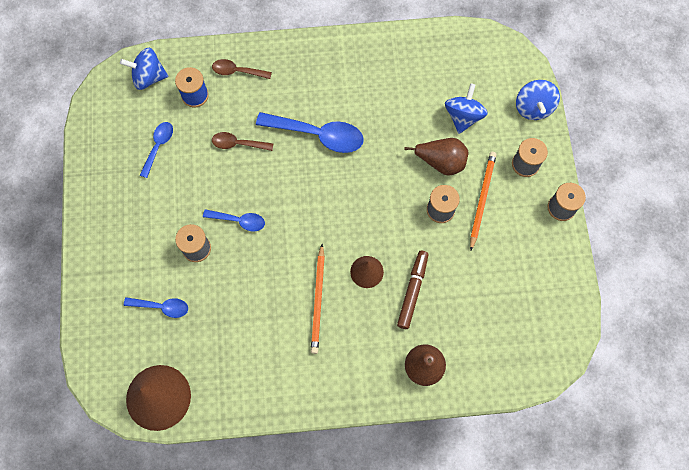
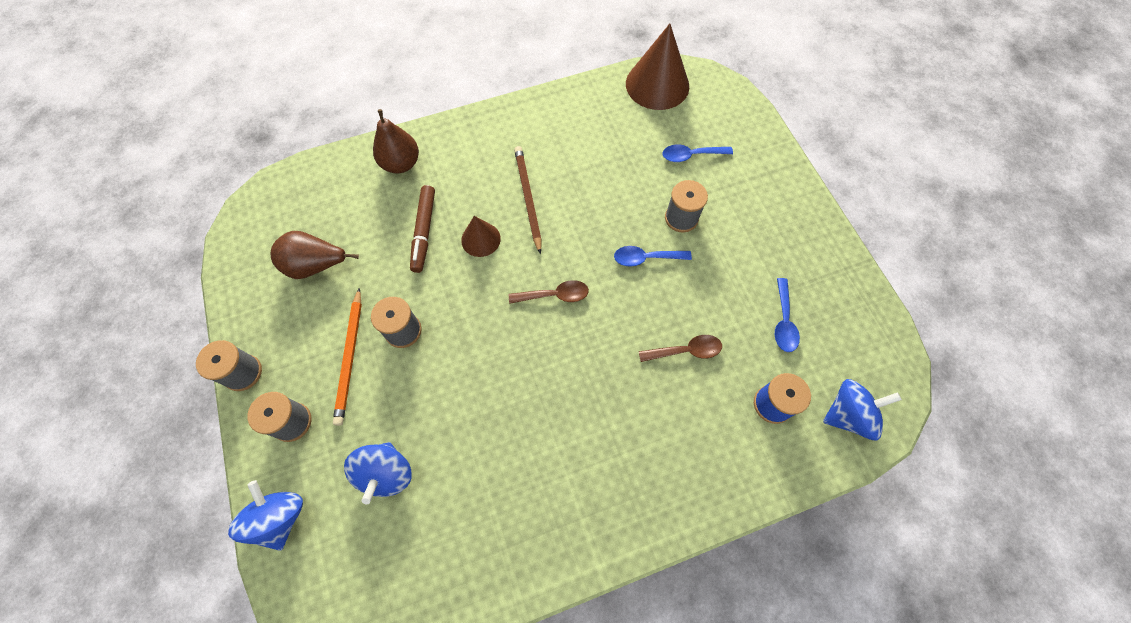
camera: 165 degrees right, 5 degrees down
(237, 71) = (731, 458): brown spoon -> brown spoon (555, 295)
(318, 135) = (585, 391): blue spoon -> none
(318, 300) = (528, 199): orange pencil -> brown pencil
(441, 162) = (410, 395): brown pear -> brown pear (316, 265)

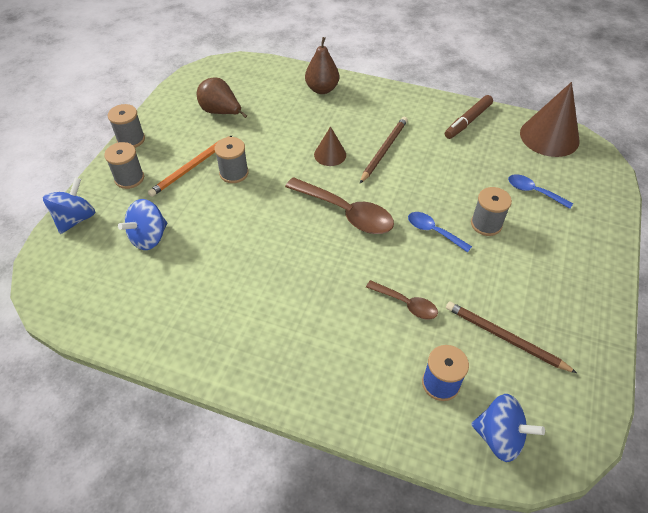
camera: 40 degrees right, 15 degrees down
(424, 232) = (299, 131): brown marker -> brown marker (467, 121)
(555, 295) = (346, 213): brown spoon -> brown spoon, size x1.79
(783, 321) = (505, 338): blue spoon -> brown pencil

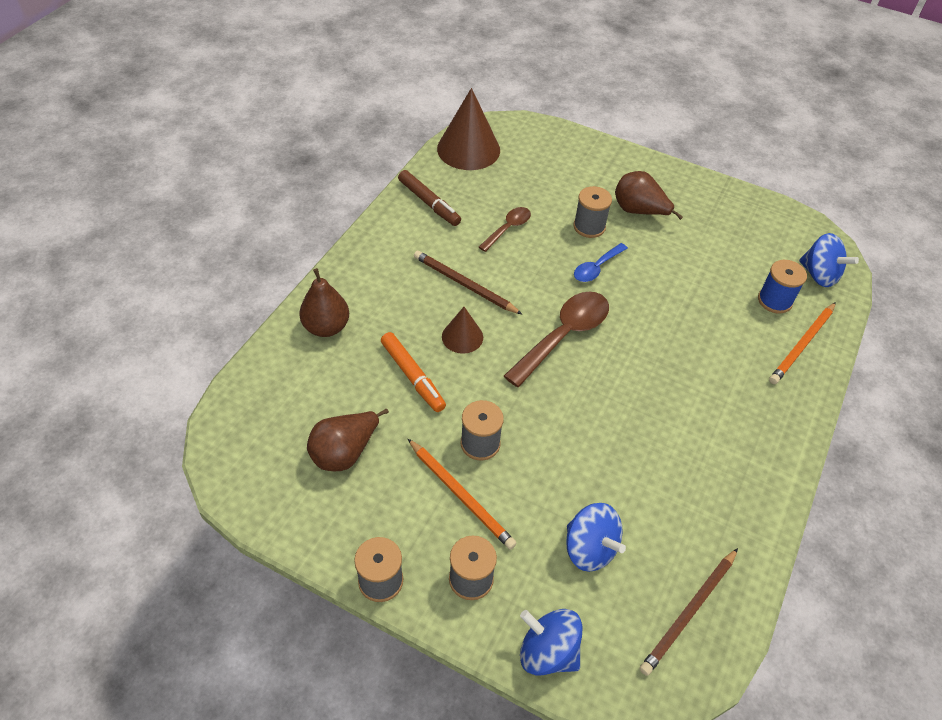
camera: 85 degrees left, 0 degrees up
(287, 134) = (412, 376): none -> orange marker
(383, 406) = (802, 344): none -> orange pencil
(406, 304) = (689, 307): brown spoon -> brown spoon (508, 228)
(499, 436) = (819, 275): blue spinning top -> blue spinning top turned 105 degrees clockwise
(505, 338) = (724, 247): brown pencil -> brown pencil (689, 612)
(527, 262) = (639, 211): none -> brown pear
(533, 192) = (548, 182): blue spoon -> none

